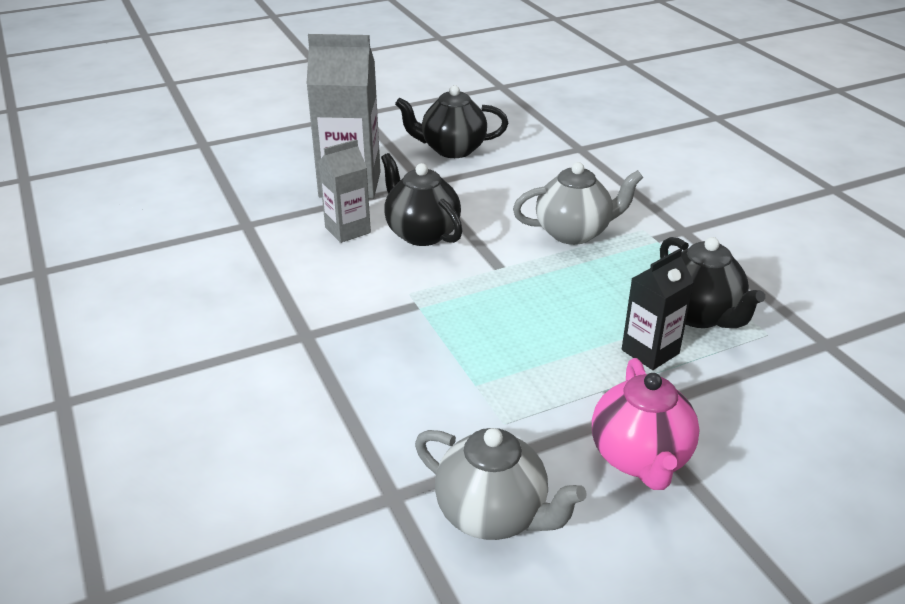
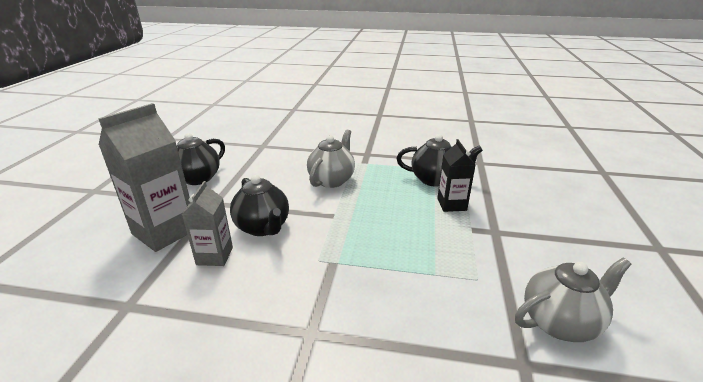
camera: 55 degrees left, 5 degrees down
(421, 233) = (263, 227): black teapot -> black teapot turned 120 degrees counterclockwise
(640, 458) = (533, 246): pink teapot -> none

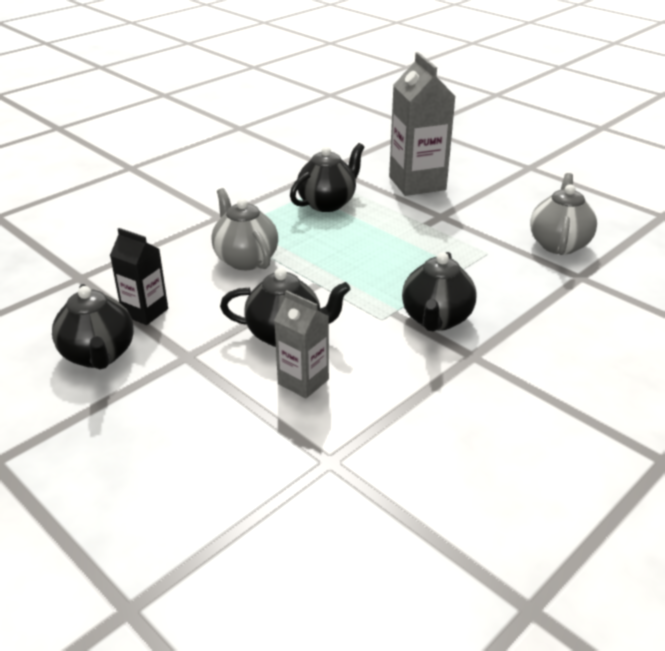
camera: 55 degrees left, 5 degrees up
(165, 231) = (207, 409): grey carton -> grey carton (417, 183)
(344, 289) = (436, 320): none -> black teapot
(451, 204) = (379, 215): black carton -> black carton (145, 312)

